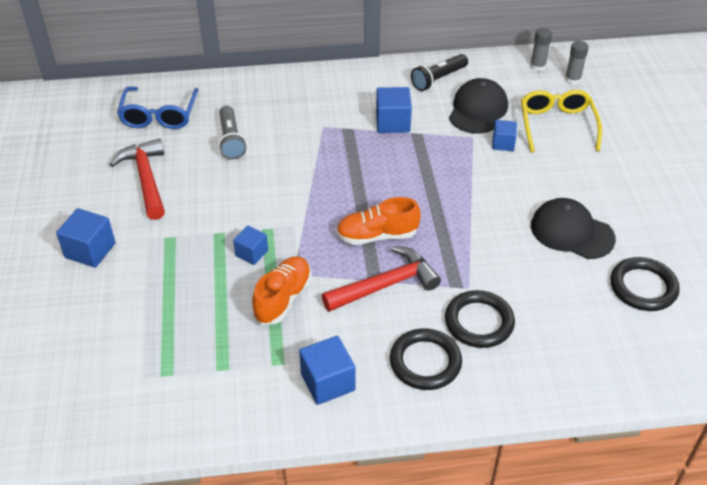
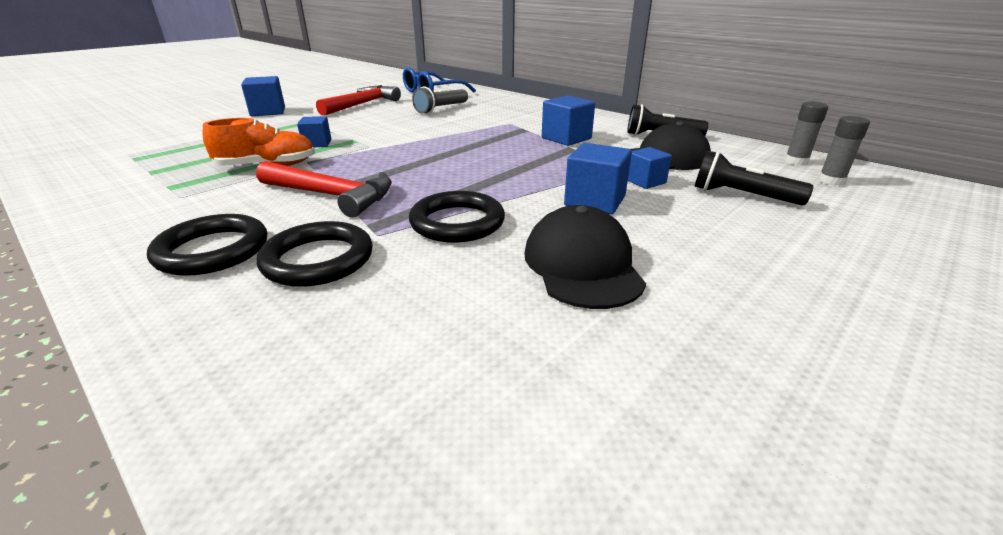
camera: 50 degrees right, 15 degrees down
(327, 382) = (149, 213): blue cube -> blue cube (595, 201)
(377, 236) = (402, 173): orange shoe -> none
(557, 125) = (742, 196): yellow glasses -> black flashlight
(643, 287) = (566, 377): black ring -> black ring (457, 222)

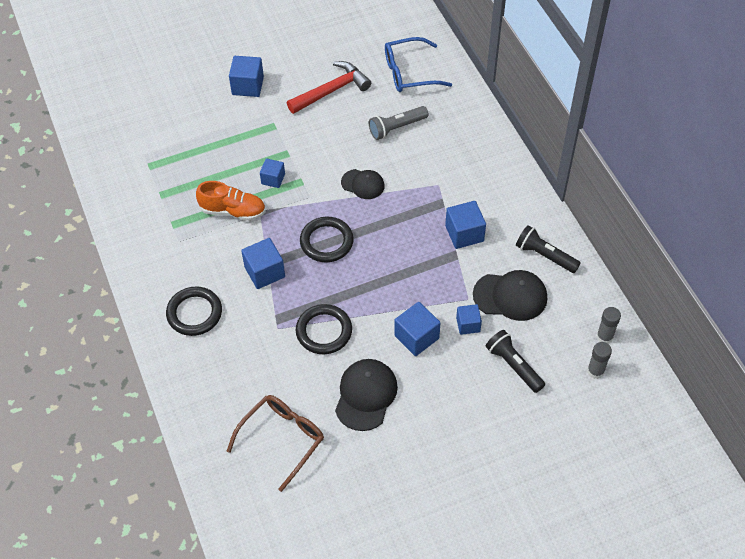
camera: 25 degrees right, 25 degrees up
(318, 259) = (242, 341): black ring -> black ring (326, 242)
(332, 196) = (264, 272): red hammer -> blue cube
(429, 133) = (363, 184): none -> black cap
(471, 367) = (282, 439): none -> brown glasses

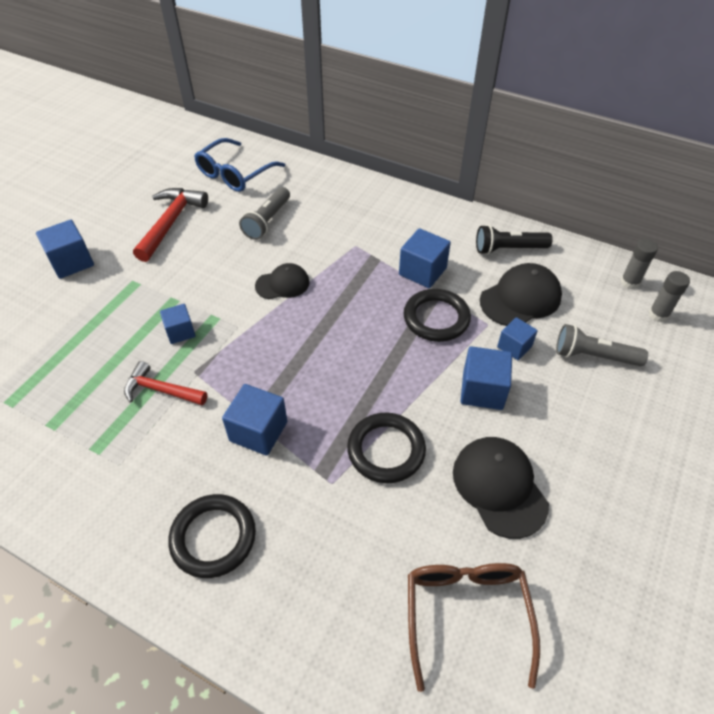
camera: 40 degrees left, 5 degrees down
(233, 211) = (161, 390): orange shoe -> red hammer
(326, 242) = (298, 357): black ring -> black ring (436, 318)
(513, 366) = (593, 356): black flashlight -> grey flashlight

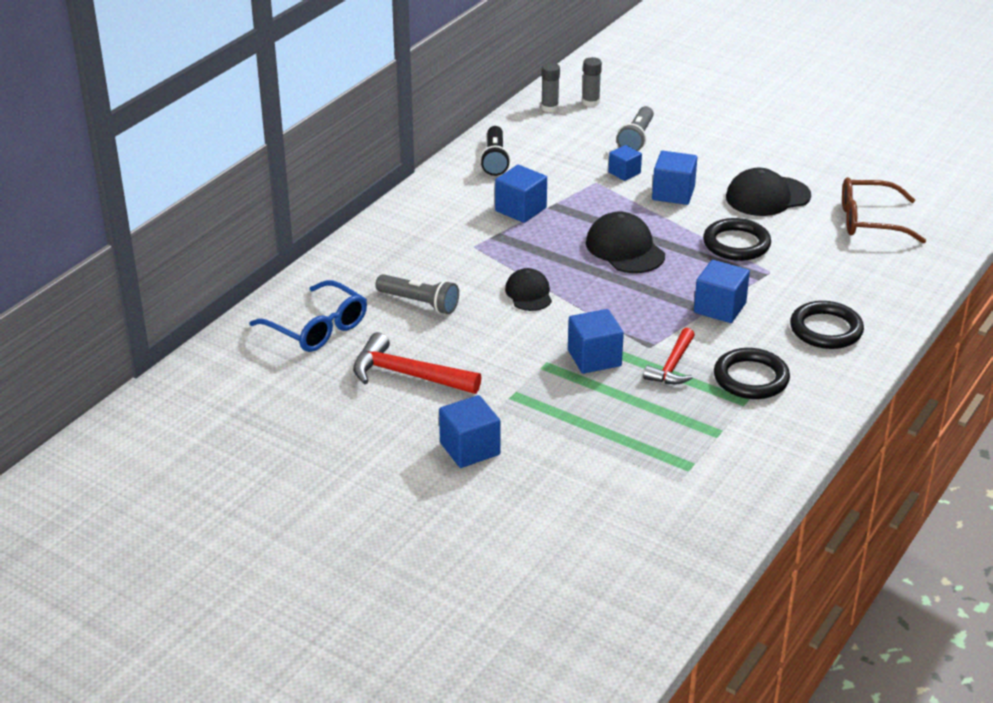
camera: 85 degrees left, 15 degrees down
(180, 332) = (594, 358): blue cube -> blue cube, size x1.55
(436, 318) = (586, 207): black ring -> black ring (751, 378)
(520, 298) = (565, 162): black cap -> black cap (625, 249)

